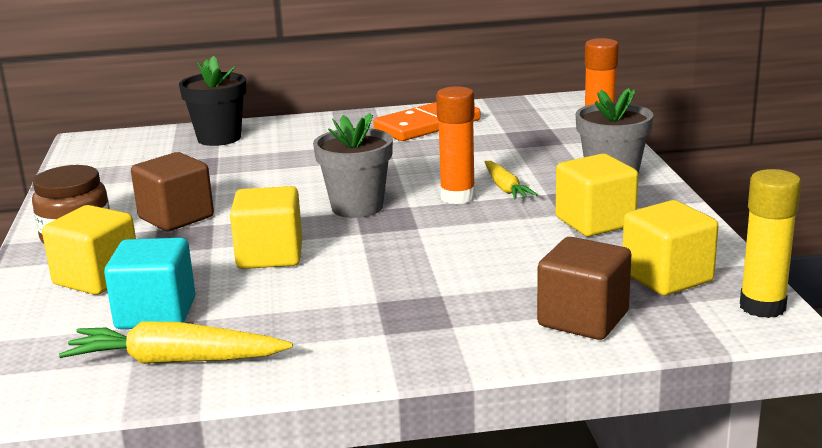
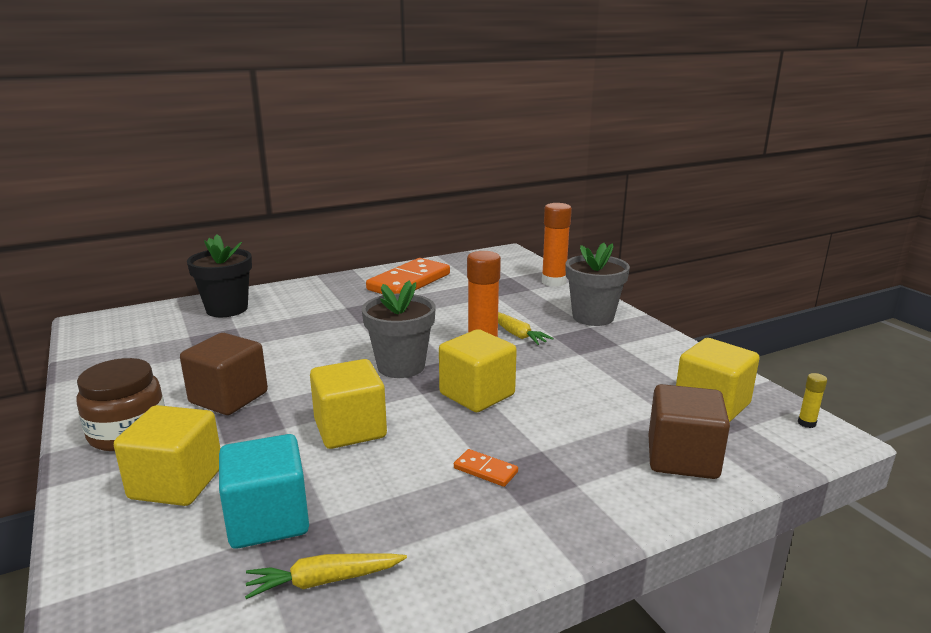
camera: 20 degrees left, 0 degrees up
(175, 361) = (324, 581): yellow carrot -> yellow carrot, size x0.62
(372, 303) = (485, 470): none -> orange domino
(595, 222) = (612, 358): yellow cube -> yellow cube (477, 394)
(762, 307) = (806, 423): yellow glue stick -> yellow glue stick, size x0.45

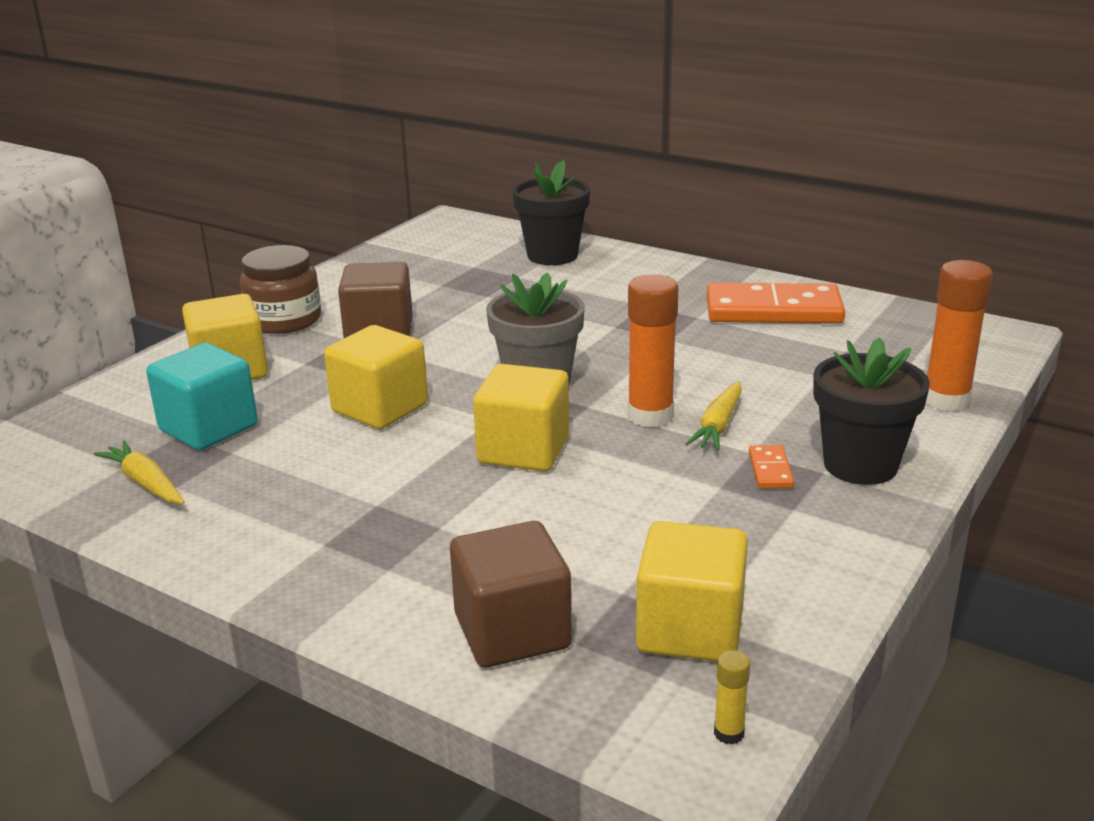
camera: 60 degrees right, 5 degrees up
(485, 470) = (369, 505): orange domino -> orange domino (770, 470)
(593, 317) = (860, 465): grey flower pot -> black flower pot

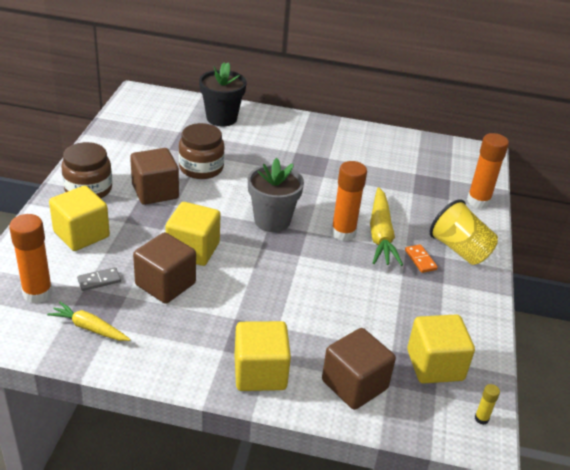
camera: 25 degrees left, 10 degrees up
(110, 431) = (37, 293): none -> orange glue stick
(208, 428) = (99, 280): turquoise cube -> grey domino
(302, 445) = (165, 284): none -> brown cube
(473, 311) = (201, 168): none -> brown jar
(523, 450) = (291, 267): yellow cube -> yellow cube (260, 373)
(718, 425) = (380, 234): yellow carrot -> yellow carrot, size x1.61
(773, 310) = (366, 148): orange domino -> none
(860, 465) = (460, 250): black flower pot -> yellow cup

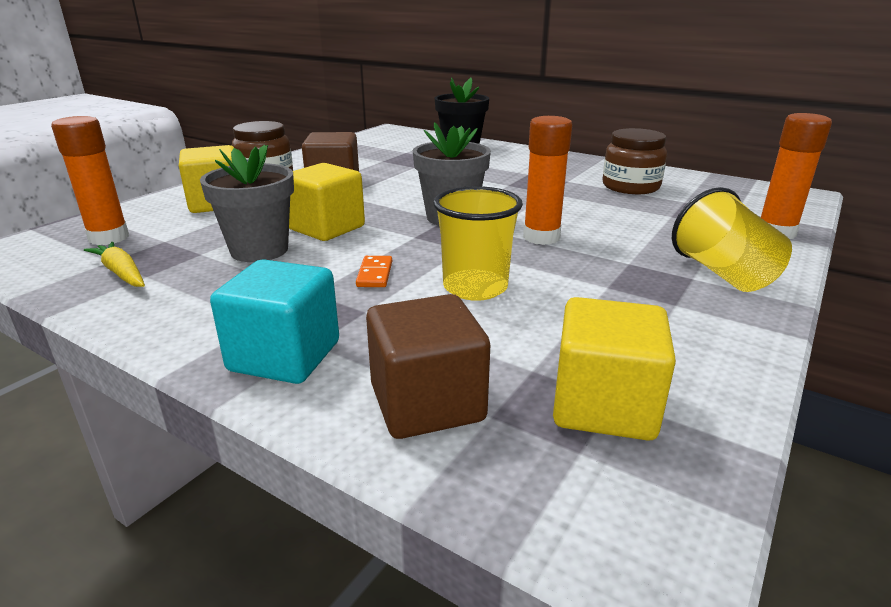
camera: 25 degrees right, 10 degrees down
(99, 280) = (188, 237): grey domino -> none
(165, 284) = (259, 250): brown cube -> grey flower pot
(201, 168) = (404, 174): brown jar -> brown jar (630, 186)
(260, 373) = (285, 356): yellow cube -> turquoise cube
(329, 292) = (475, 287): none -> yellow cup
(380, 234) = (597, 245): yellow carrot -> none
(420, 260) = (648, 275): orange domino -> orange domino (374, 274)
(481, 418) = (668, 522): yellow glue stick -> none

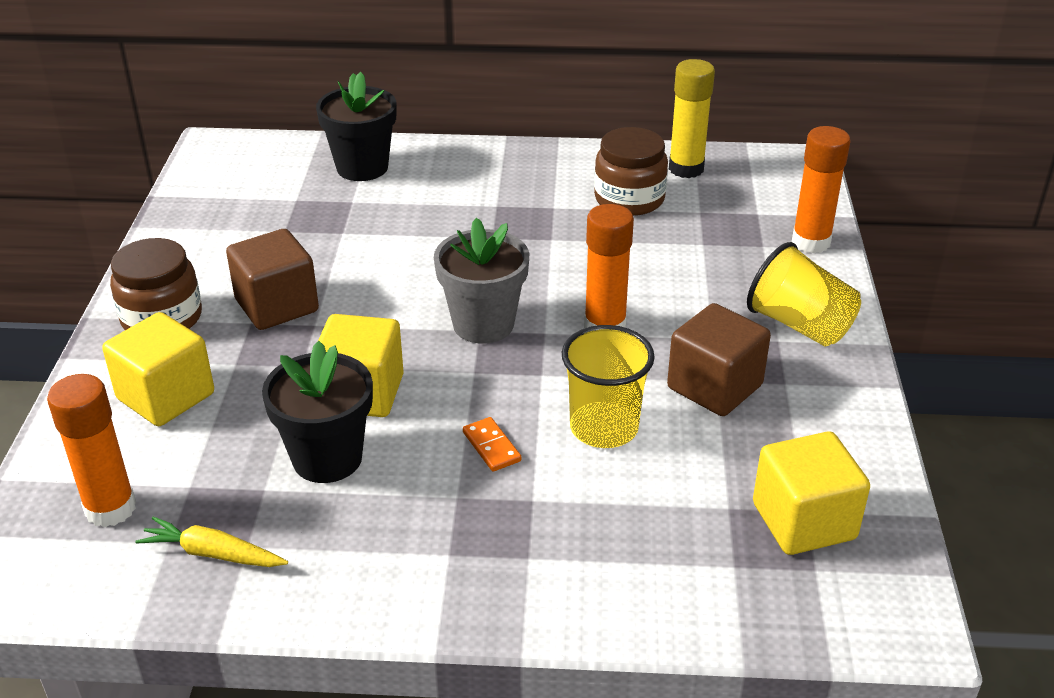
camera: 30 degrees left, 10 degrees up
(259, 250) = (327, 458): grey flower pot -> black flower pot
(285, 356) = (519, 582): turquoise cube -> none
(427, 403) = (680, 576): brown cube -> brown cube (714, 387)
(692, 182) = (686, 169): none -> yellow glue stick

